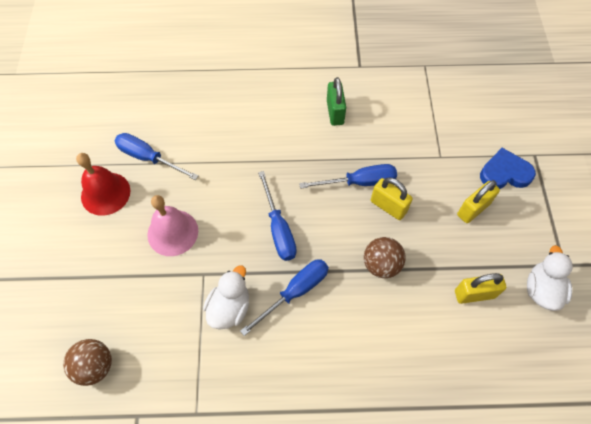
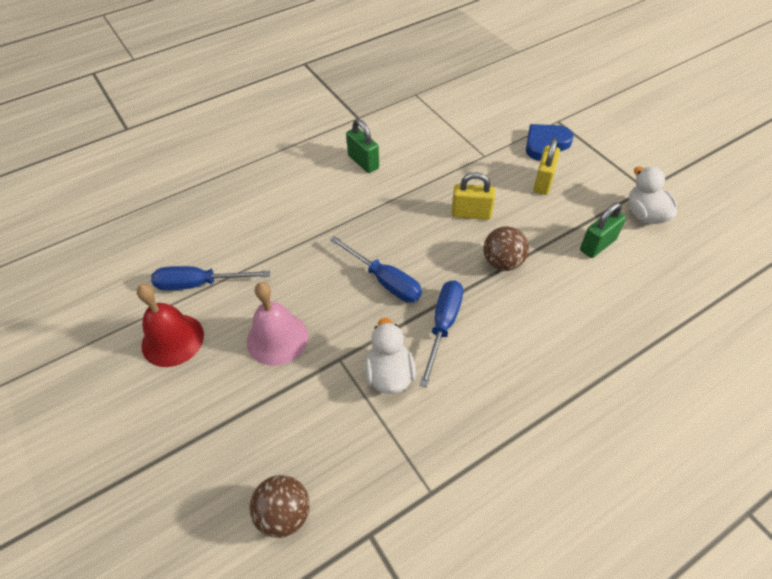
camera: 30 degrees left, 10 degrees down
(359, 182) = (430, 207): blue screwdriver -> none
(474, 294) = (597, 245): yellow padlock -> green padlock

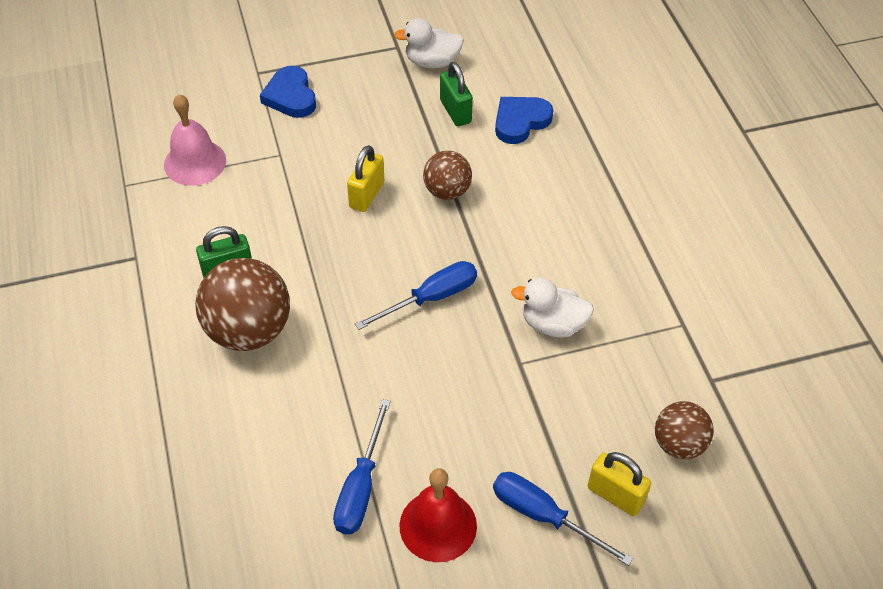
camera: 75 degrees left, 0 degrees up
(277, 338) = (473, 416): pink bell -> pink bell (195, 162)
(317, 187) = (248, 330): none -> brown ball
(443, 326) = (509, 264): blue screwdriver -> blue screwdriver (543, 516)
(543, 182) = (349, 120): yellow padlock -> yellow padlock (615, 495)
(617, 294) = (520, 121): none -> blue heart

